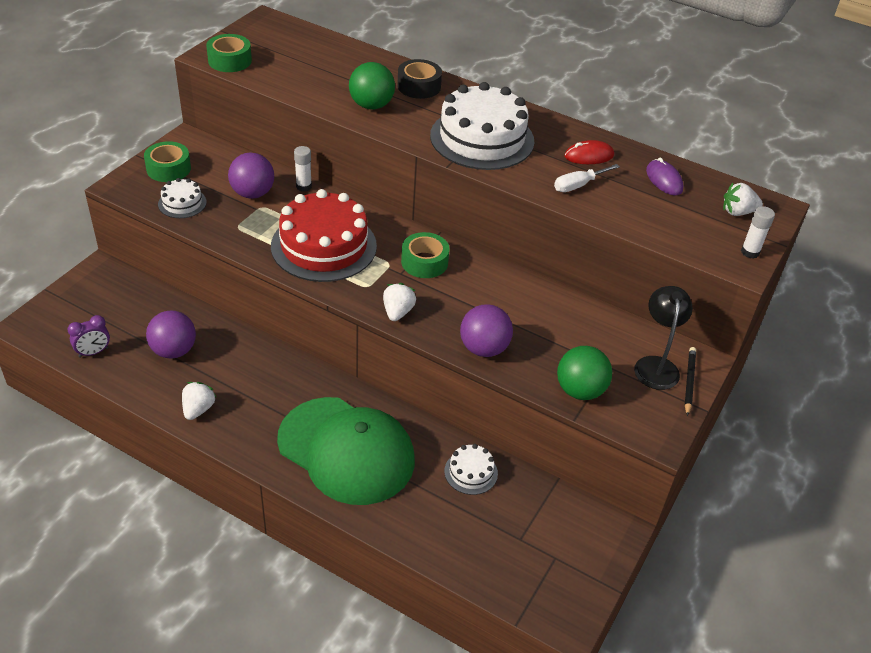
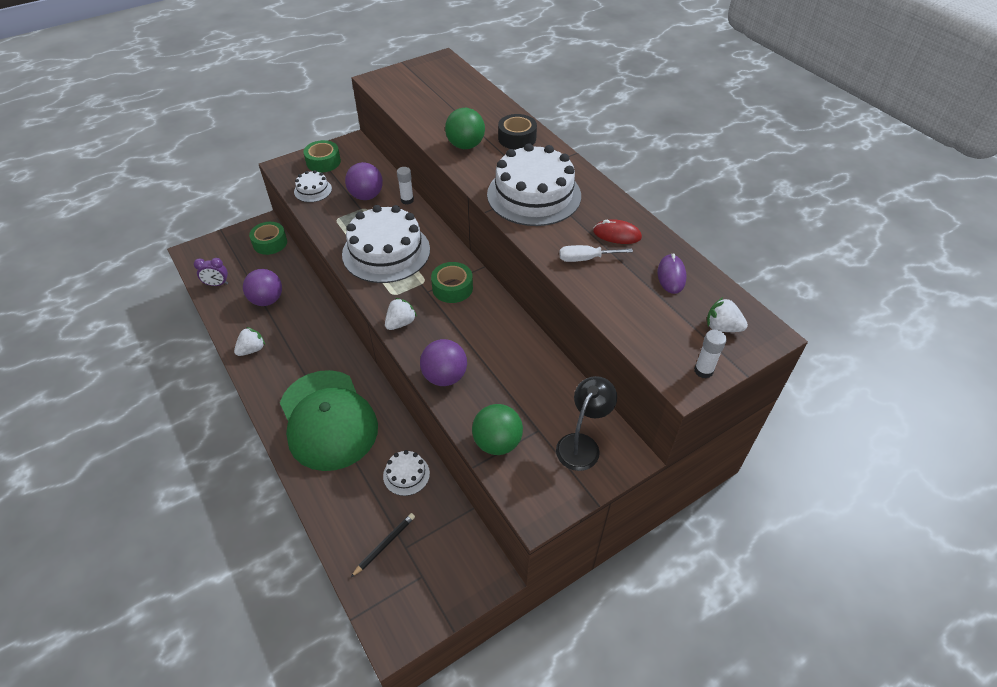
camera: 30 degrees right, 5 degrees up
(230, 60) = (388, 86): green tape -> green tape (270, 243)
(324, 246) = (386, 252): red cake -> white cake
(689, 382) = (602, 471): black pencil -> black pencil (385, 544)

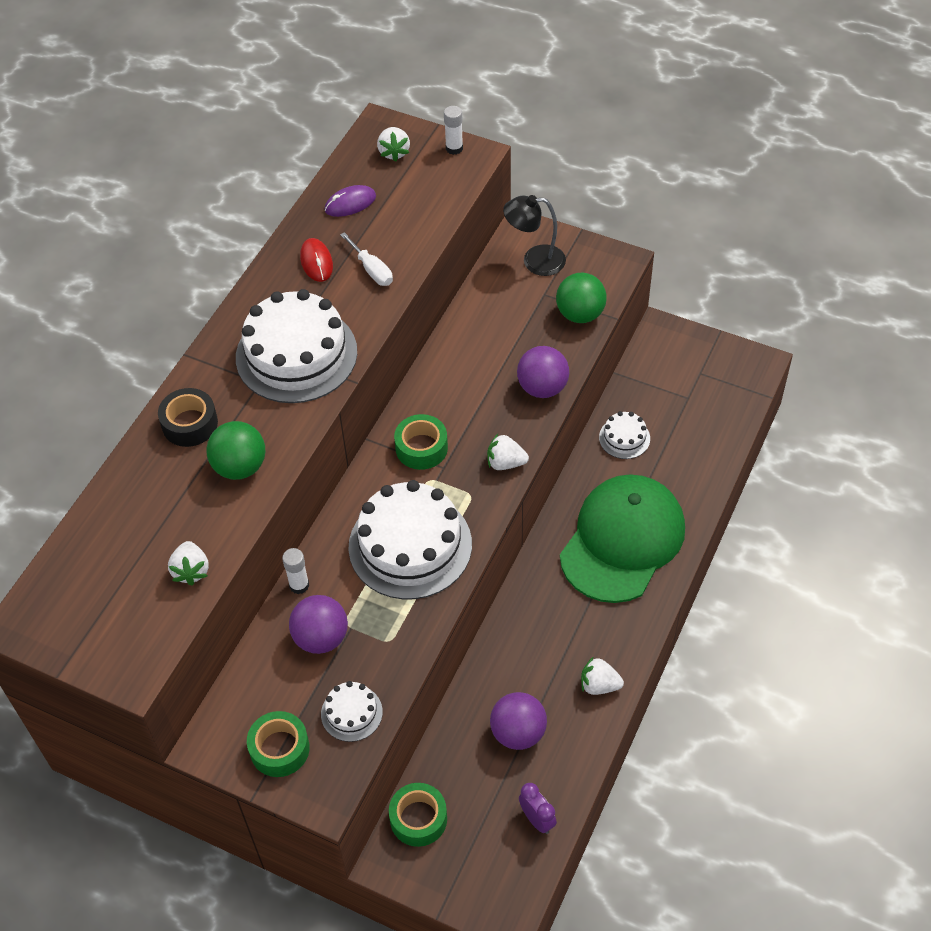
camera: 120 degrees left, 5 degrees up
(385, 544) = (698, 413): black pencil -> none
(414, 110) = (191, 571): none -> white strawberry

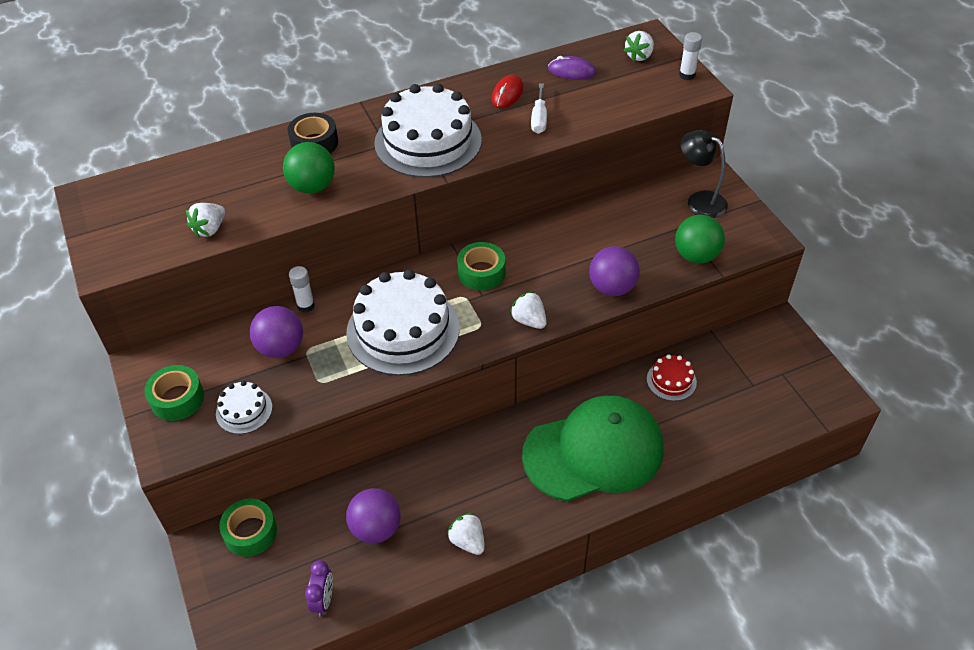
camera: 40 degrees right, 5 degrees down
(624, 438) = (671, 380): white cake -> red cake

